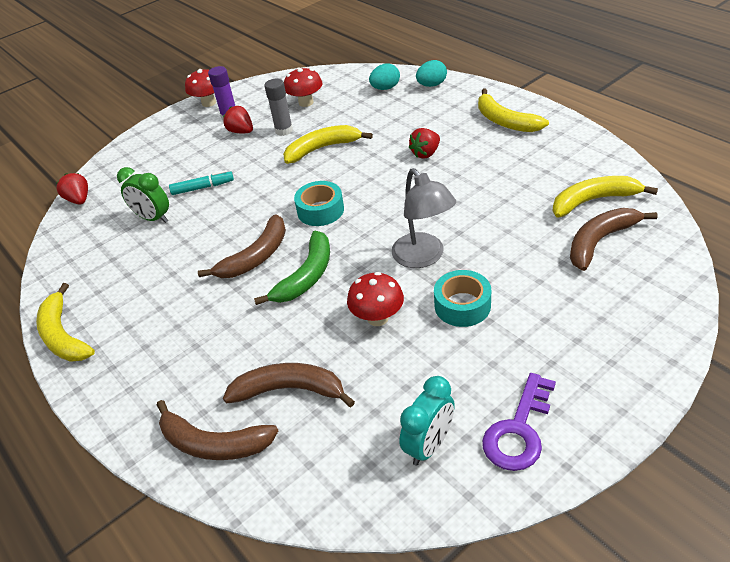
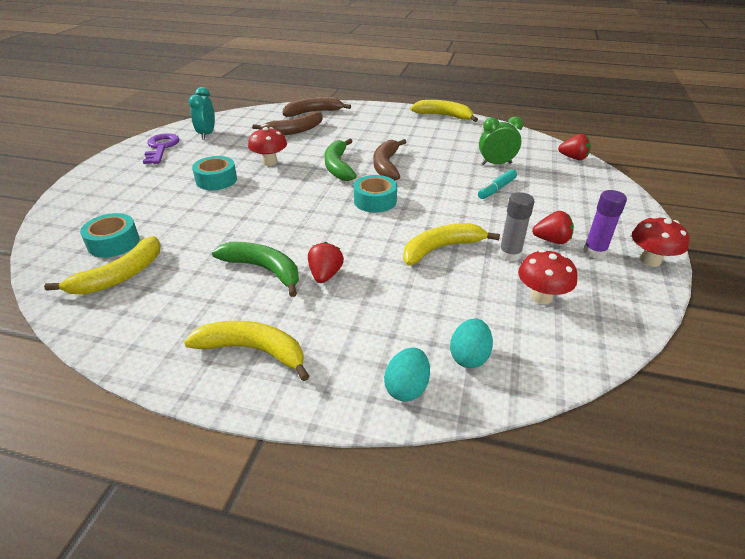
camera: 140 degrees right, 5 degrees down
(322, 148) = (441, 248): yellow banana -> yellow banana turned 150 degrees counterclockwise
(423, 257) = (262, 195): grey lamp -> none
(469, 171) = (264, 270): none -> green banana
(600, 241) = (113, 243): brown banana -> turquoise tape

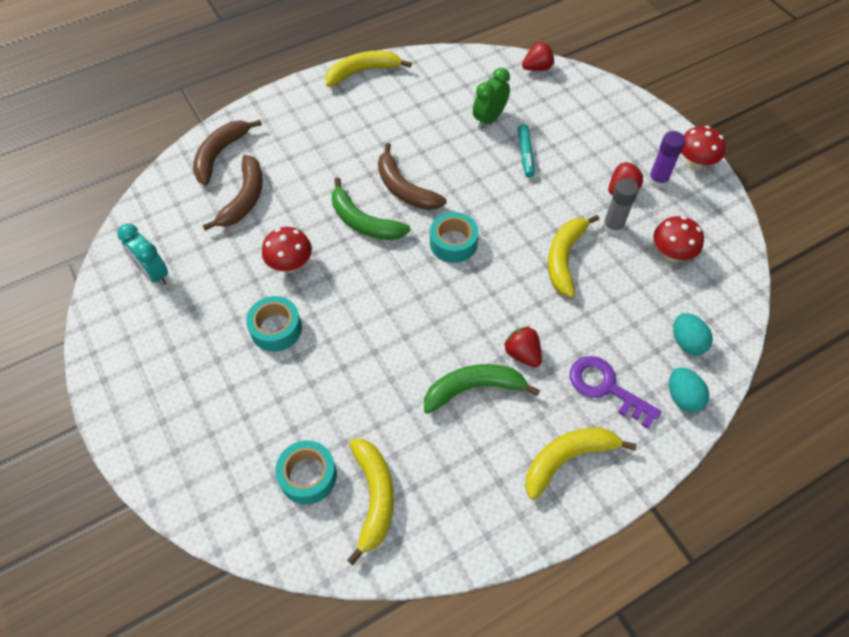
camera: 45 degrees left, 20 degrees up
(161, 147) = (135, 332): purple key -> purple key (605, 387)

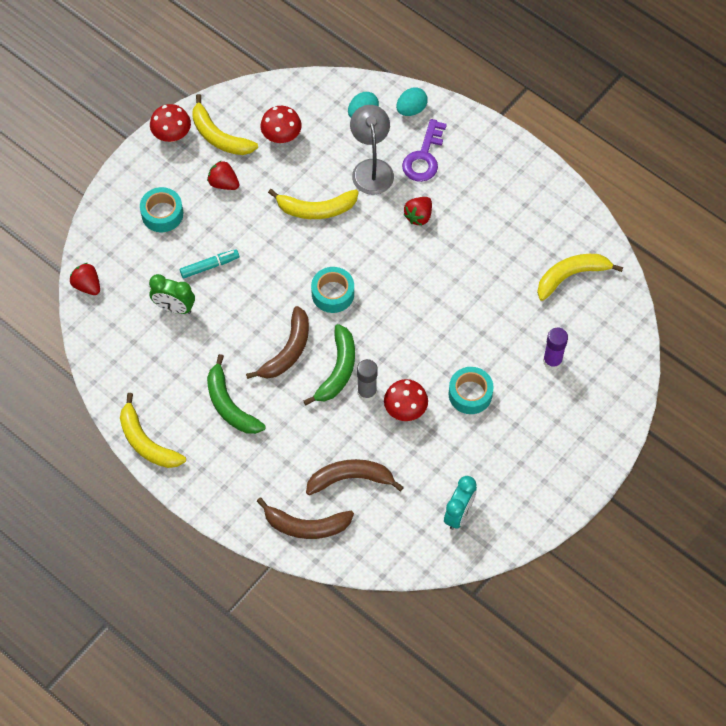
camera: 110 degrees left, 5 degrees up
(308, 476) = (575, 322): turquoise tape -> turquoise tape (162, 214)
(473, 388) = (462, 240): green banana -> green banana (229, 405)
(567, 458) = (490, 168): yellow banana -> yellow banana (219, 136)
(604, 327) = (371, 168): none -> grey lamp
(612, 227) = (269, 182): grey glue stick -> grey glue stick (367, 392)
(657, 180) = (203, 159): purple glue stick -> purple glue stick (552, 361)

